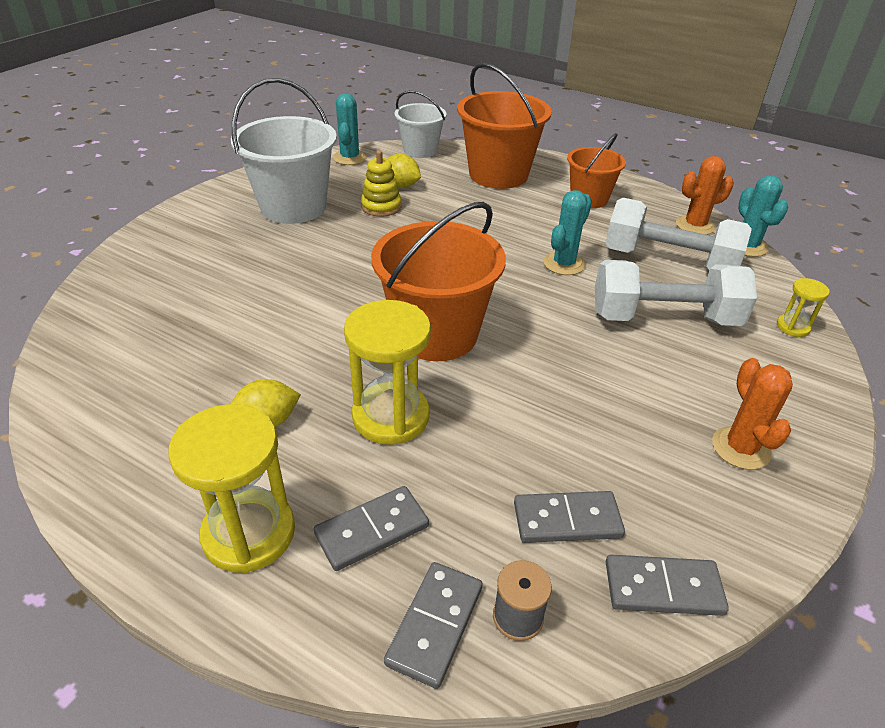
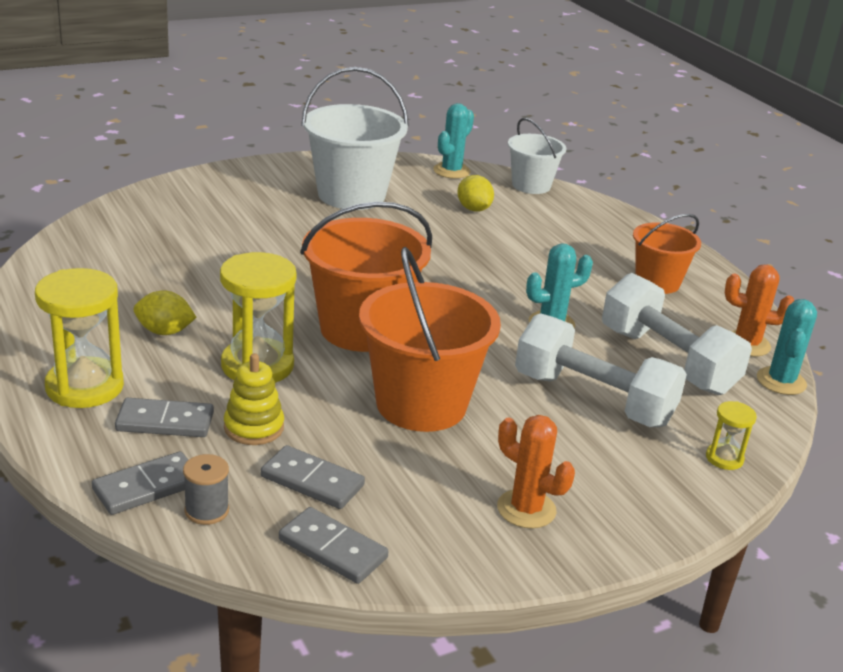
camera: 30 degrees right, 10 degrees down
(381, 207) = (432, 220): yellow stacking toy -> yellow stacking toy (254, 427)
(498, 174) = (586, 231): orange bucket -> orange bucket (421, 404)
(740, 448) = (526, 509): orange cactus -> orange cactus turned 75 degrees counterclockwise

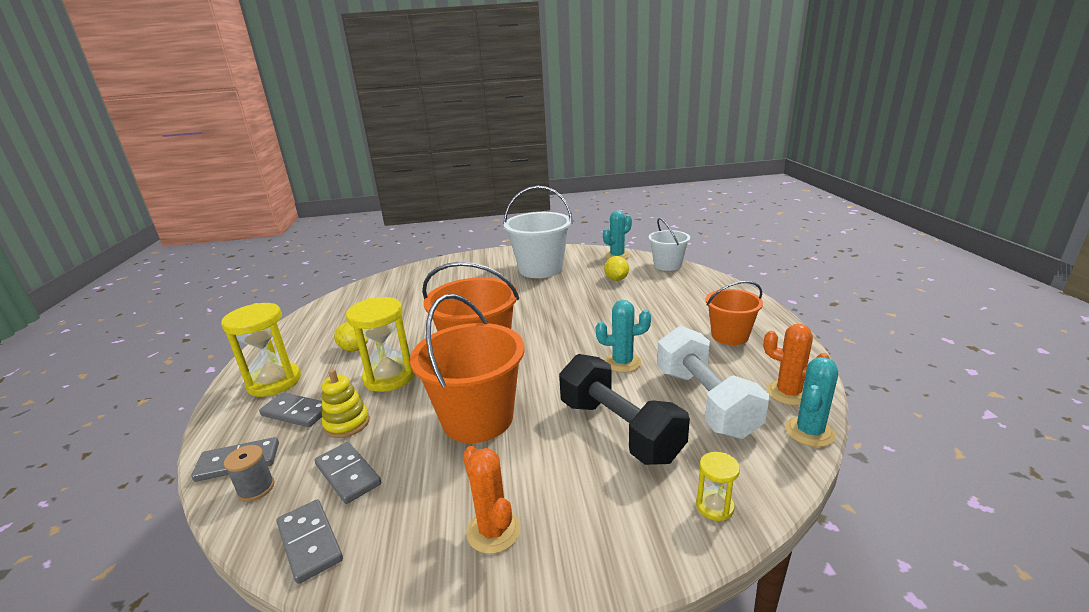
camera: 25 degrees right, 5 degrees down
(593, 399) = (619, 430): white dumbbell -> black dumbbell

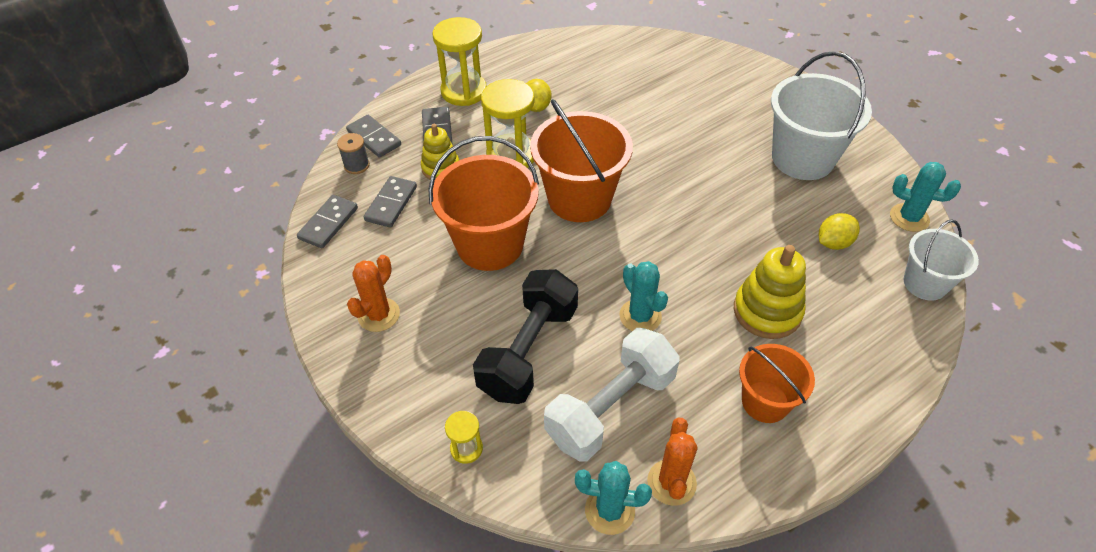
camera: 60 degrees right, 25 degrees up
(654, 314) = (767, 311): none -> yellow stacking toy

